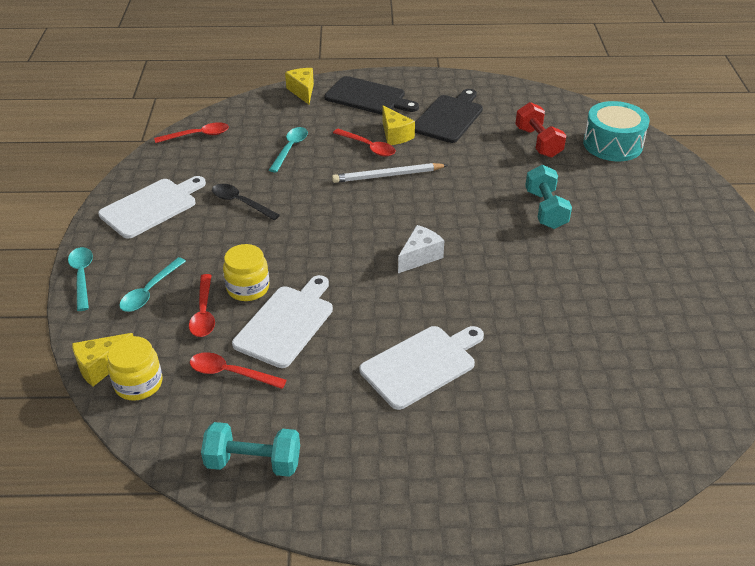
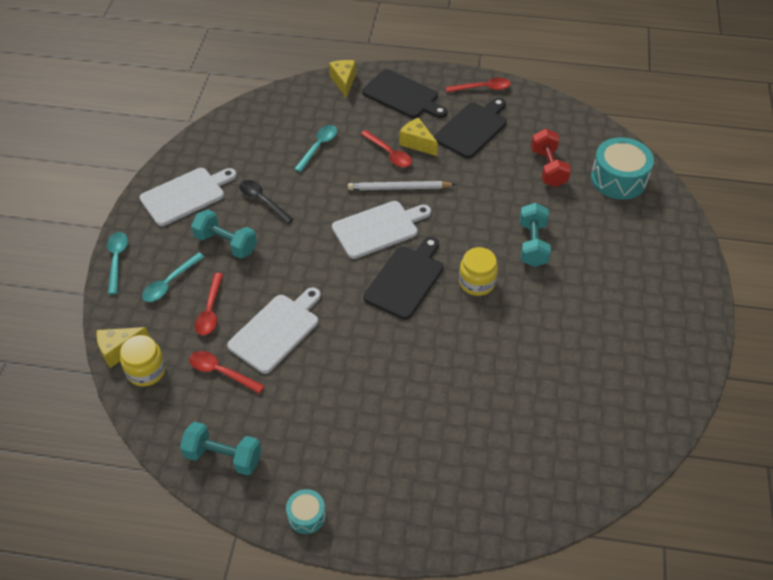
camera: 10 degrees right, 10 degrees up
(198, 135) = (239, 122): red spoon -> red spoon (483, 88)
(208, 246) = (226, 243): none -> turquoise dumbbell
(248, 288) = (251, 291): yellow jar -> yellow jar (476, 282)
(372, 512) = (306, 515): none -> turquoise drum
(395, 135) = (417, 143): yellow cheese -> yellow cheese turned 150 degrees clockwise
(420, 257) = (406, 279): white cheese -> black cutting board
(421, 364) = (380, 388): white cutting board -> white cutting board (378, 228)

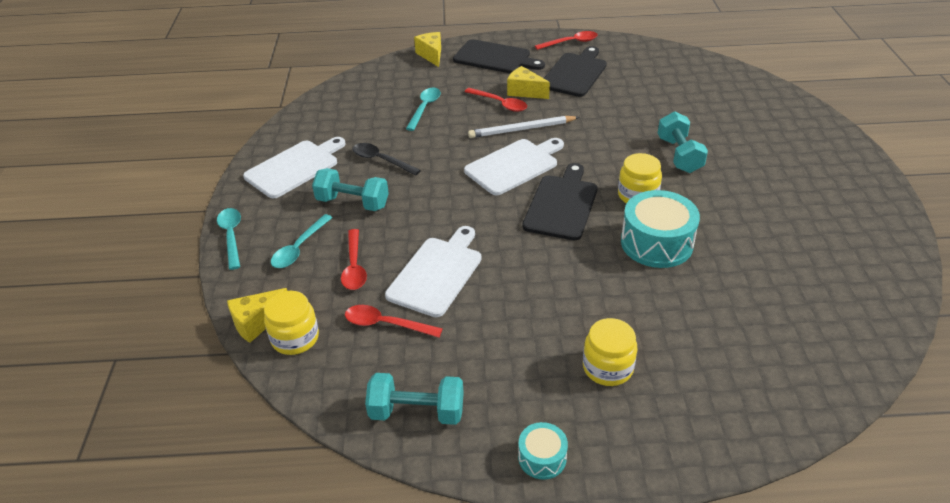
camera: 10 degrees left, 10 degrees down
(386, 448) = (607, 368): none -> yellow jar
(548, 168) = (664, 93): red dumbbell -> none
(618, 179) = (736, 92): turquoise drum -> turquoise drum (656, 243)

